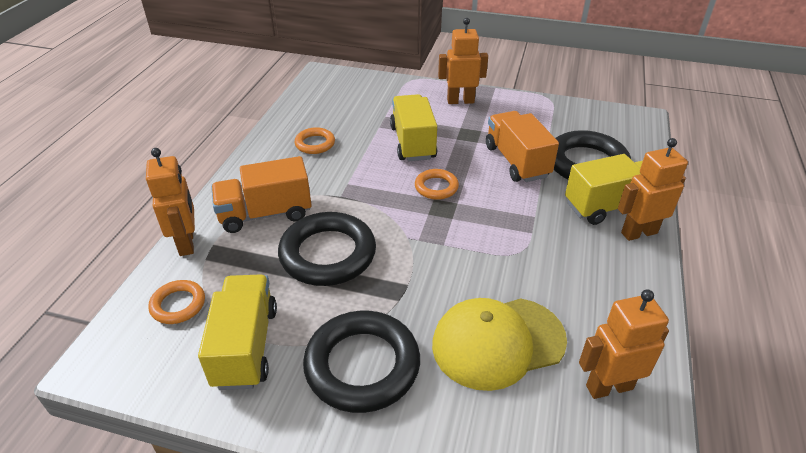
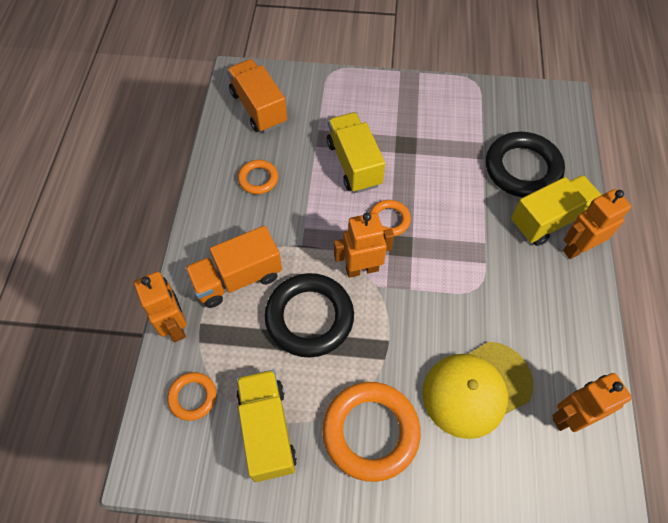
camera: 10 degrees left, 20 degrees up
(362, 365) = (370, 432): black ring -> orange ring
(460, 101) = (388, 97): orange robot -> orange robot (362, 269)
(517, 161) = (458, 175): orange truck -> orange truck (259, 108)

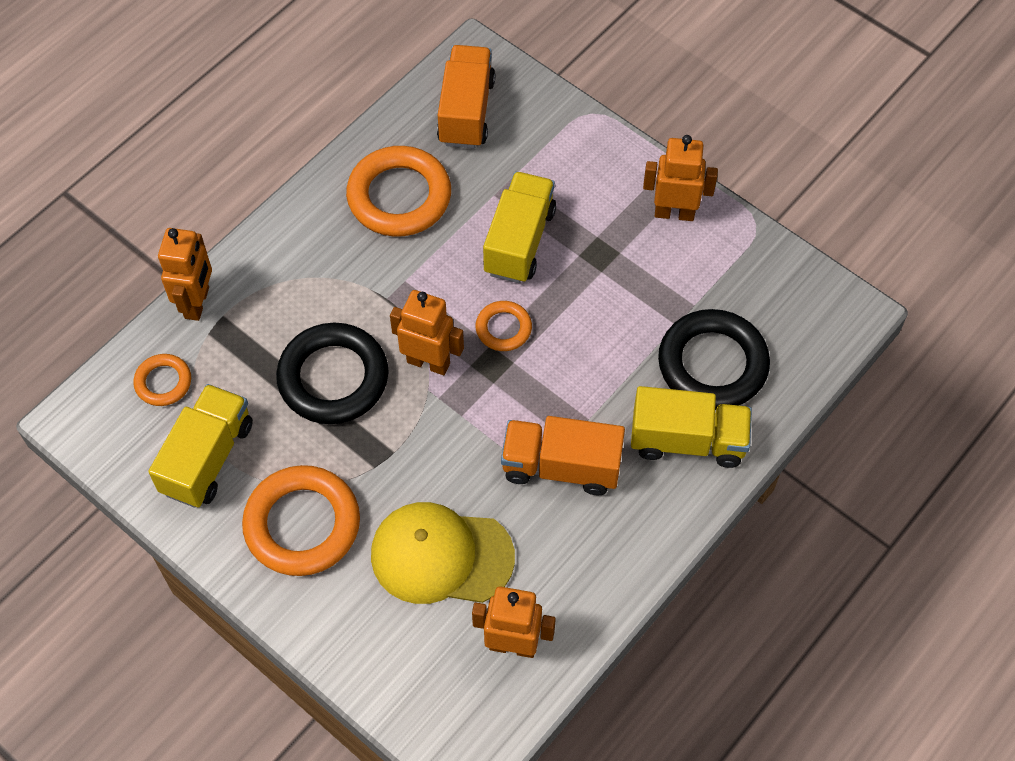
camera: 35 degrees right, 0 degrees up
(237, 278) = (293, 292): orange truck -> orange truck (561, 466)
(258, 179) = (399, 196): orange ring -> orange ring, size x1.94
(577, 248) = (690, 491): orange robot -> orange robot (674, 213)

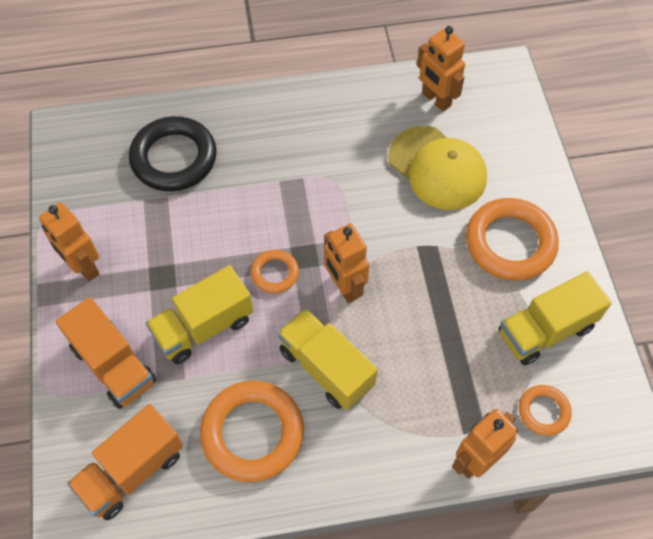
camera: 140 degrees left, 0 degrees up
(333, 378) = (417, 324): black ring -> none
(561, 466) = (322, 166): orange truck -> orange truck (113, 365)
(687, 440) = (236, 129): yellow truck -> yellow truck (326, 368)

